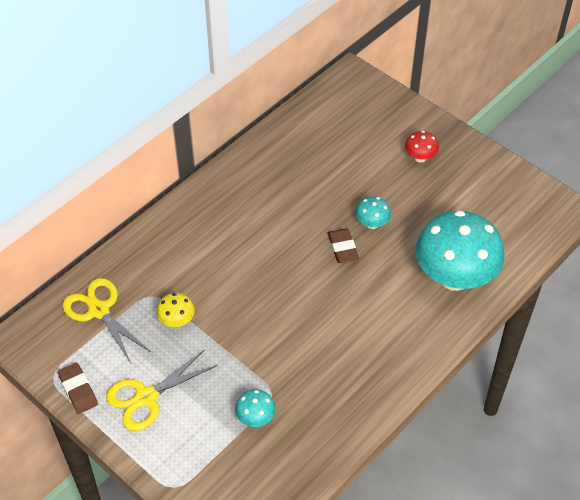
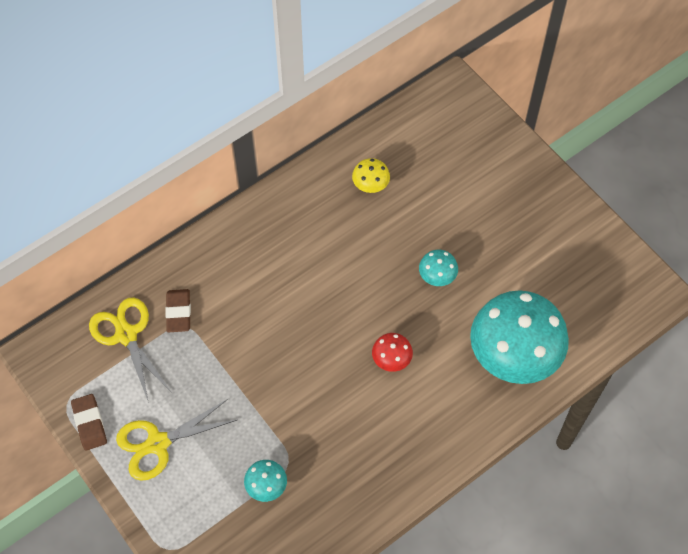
camera: 10 degrees right, 10 degrees up
(177, 321) = (205, 360): yellow mushroom -> yellow mushroom (370, 186)
(342, 248) = (398, 302): brown eraser -> brown eraser (178, 312)
(420, 157) = (508, 203): red mushroom -> red mushroom (391, 360)

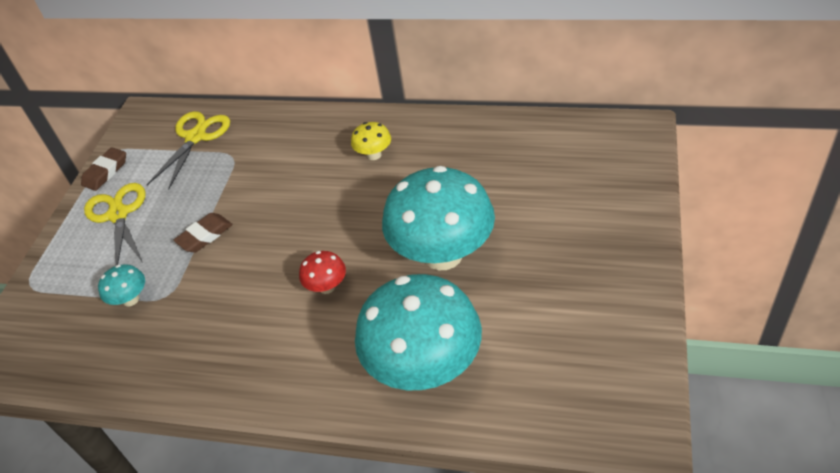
camera: 55 degrees right, 15 degrees down
(158, 443) = (118, 214): yellow scissors -> yellow scissors turned 45 degrees clockwise
(178, 312) = (241, 146): brown eraser -> brown eraser (205, 235)
(370, 186) = (476, 155): yellow mushroom -> yellow mushroom (374, 155)
(437, 277) = (443, 254): turquoise mushroom -> turquoise mushroom, size x2.35

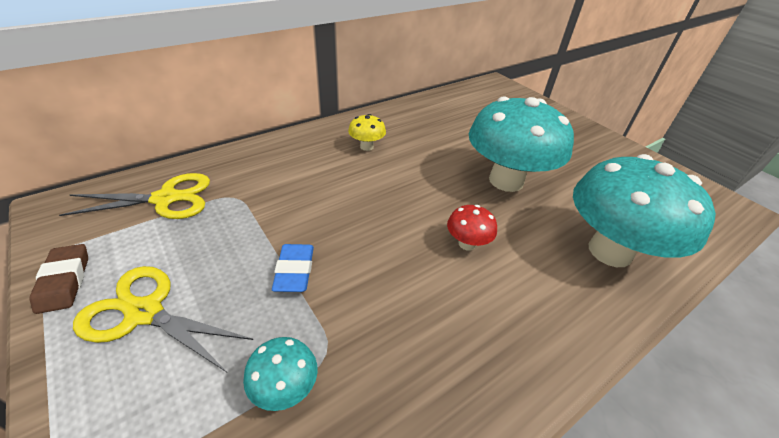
camera: 55 degrees left, 5 degrees down
(196, 137) = (166, 199): yellow scissors -> yellow scissors turned 105 degrees clockwise
(205, 235) = (294, 271): brown eraser -> blue eraser

